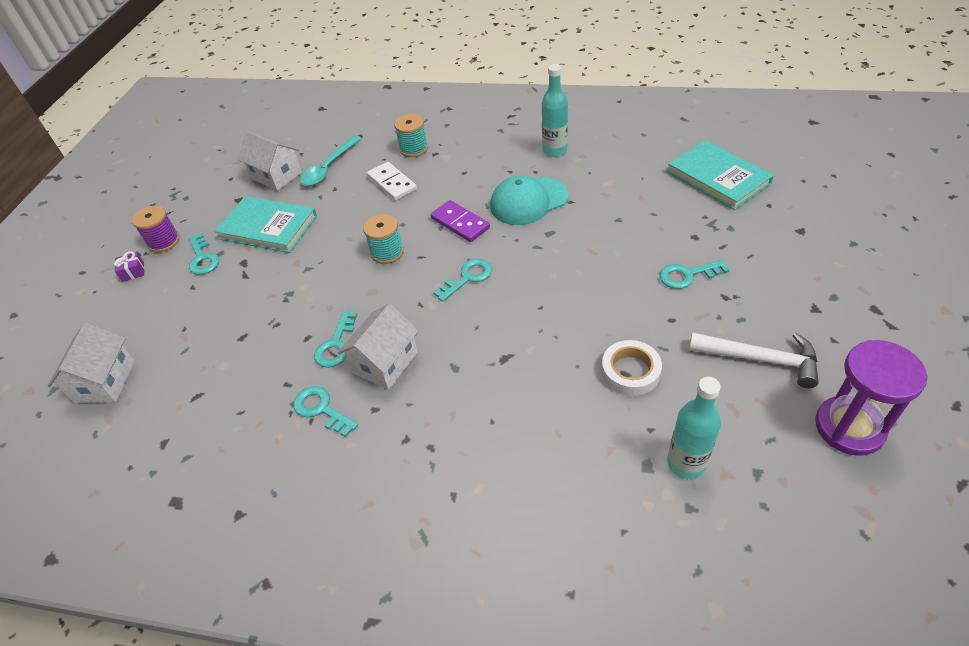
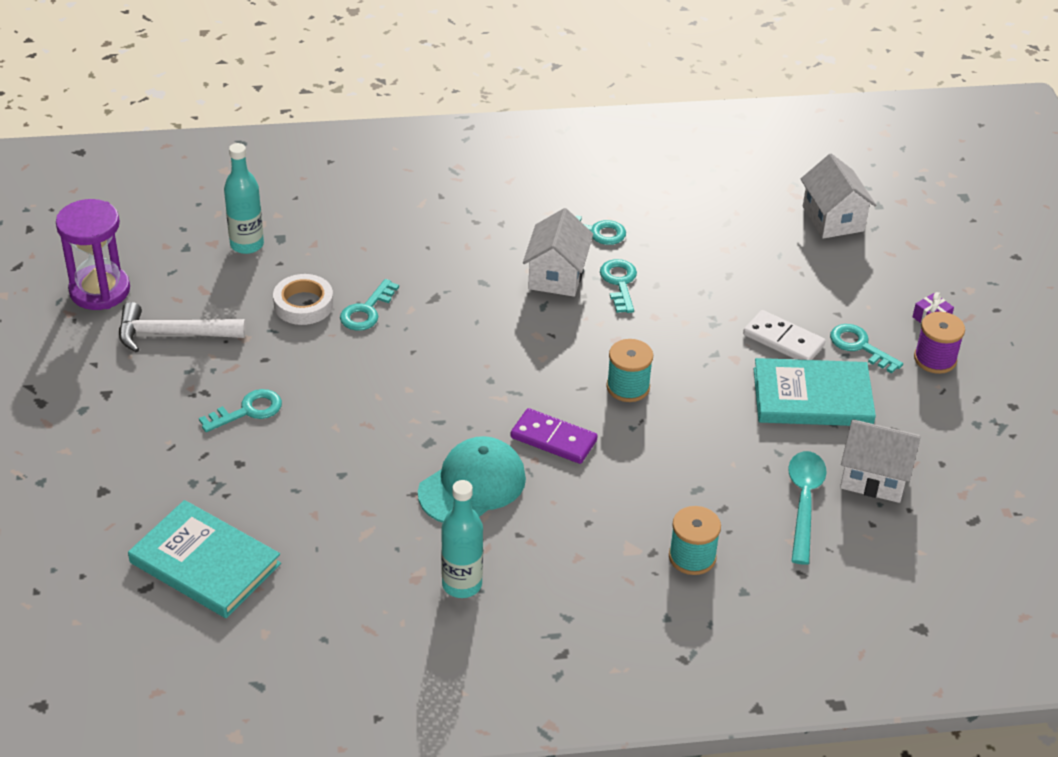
camera: 155 degrees right, 5 degrees down
(392, 183) = (686, 488): white domino -> white domino (783, 340)
(468, 278) = (510, 371): turquoise key -> turquoise key (366, 311)

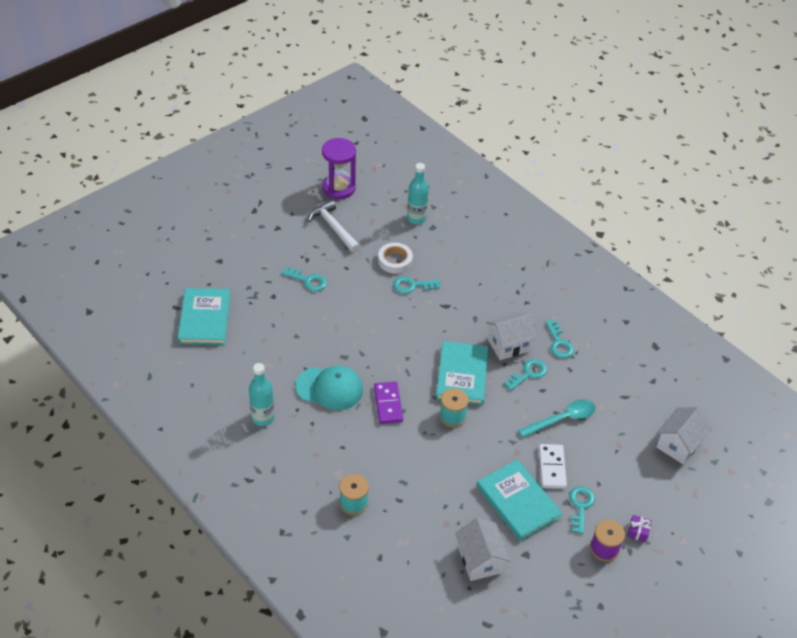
camera: 55 degrees right, 5 degrees up
(568, 343) = (462, 375): none -> turquoise book
(804, 502) = (433, 535): turquoise spoon -> turquoise spoon (562, 419)

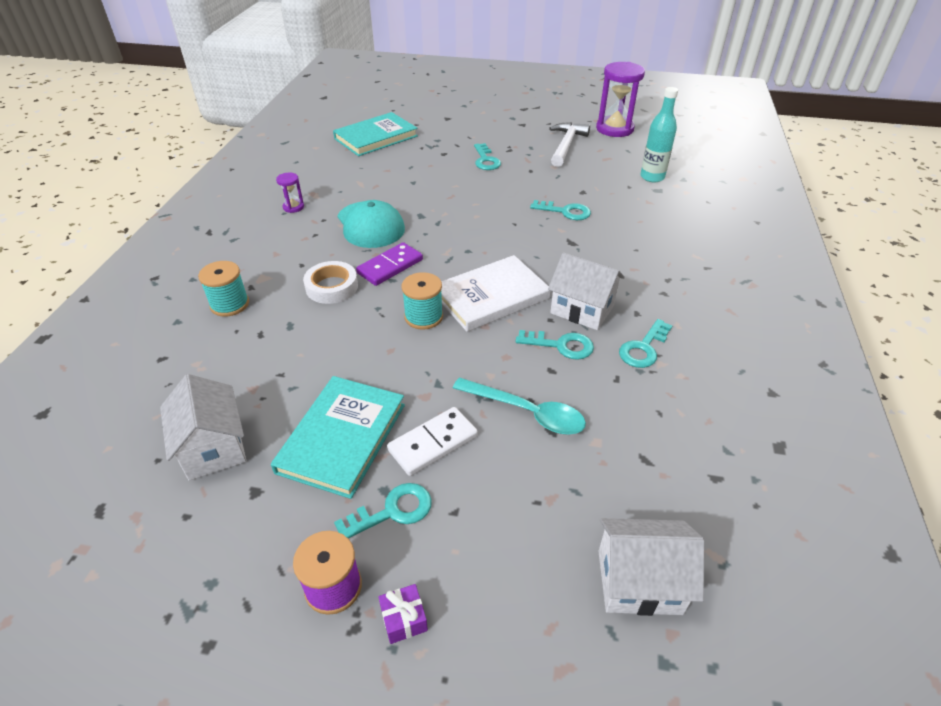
camera: 55 degrees right, 5 degrees down
(263, 418) = (293, 207): turquoise bottle -> purple hourglass
(395, 261) = (580, 189): white tape -> white tape (332, 287)
(412, 285) = (565, 212): turquoise key -> turquoise key turned 150 degrees clockwise
(462, 375) = (491, 296): turquoise book -> white book
(480, 560) = (213, 447): white house -> white house turned 60 degrees counterclockwise

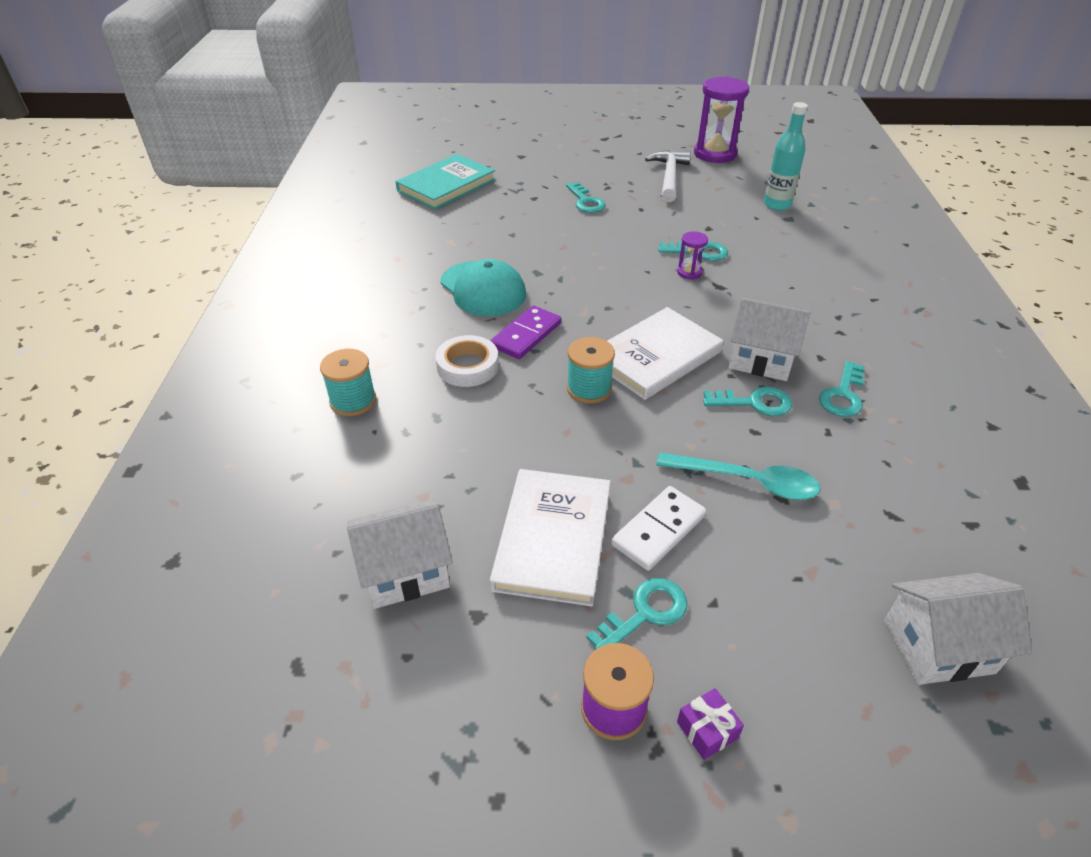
camera: 10 degrees left, 0 degrees up
(213, 447) = (405, 571): white house -> white house turned 75 degrees counterclockwise
(293, 207) = (382, 277): purple hourglass -> purple hourglass (689, 272)
(342, 438) = (553, 539): turquoise book -> white book

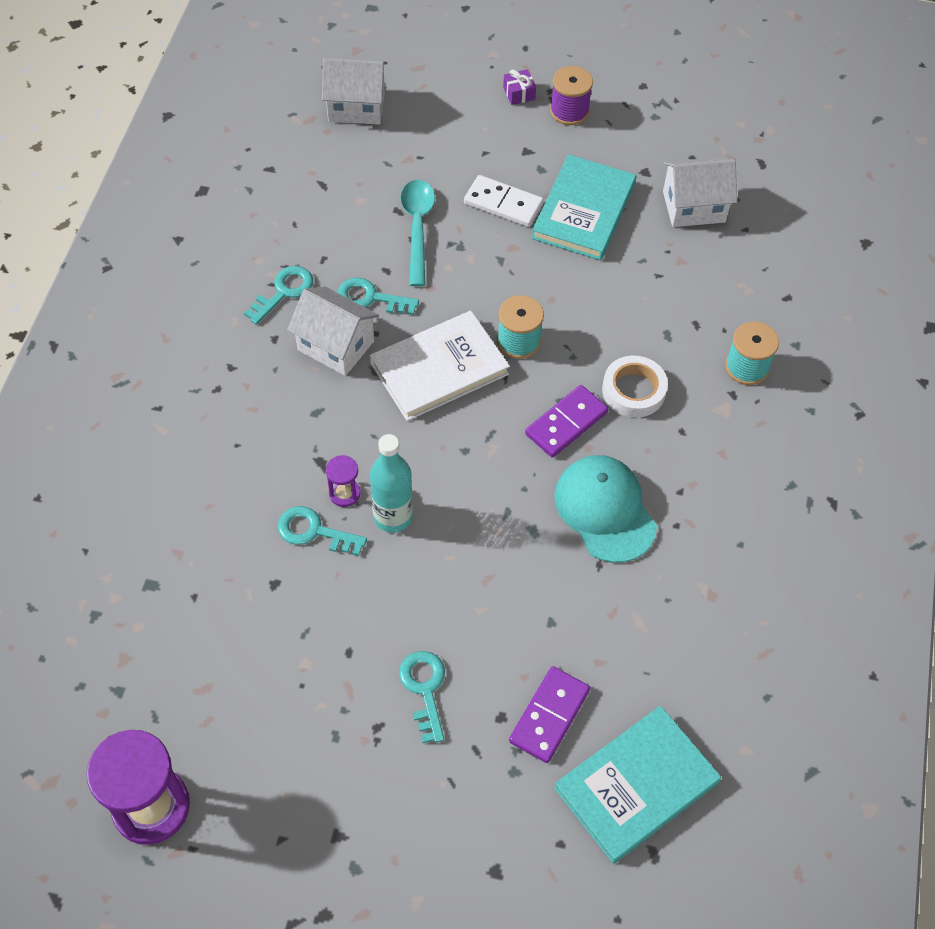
camera: 170 degrees left, 15 degrees up
(504, 201) = (549, 716): none -> purple domino
(553, 539) = (584, 211): white book -> turquoise book
(645, 613) = (533, 154): turquoise key -> none
(659, 530) = (503, 203): white domino -> white domino turned 60 degrees clockwise
(669, 177) = (266, 740): white hammer -> none
(747, 481) = (417, 228): turquoise spoon -> turquoise spoon turned 60 degrees clockwise
(777, 205) = (145, 623): turquoise bottle -> turquoise bottle (393, 516)

